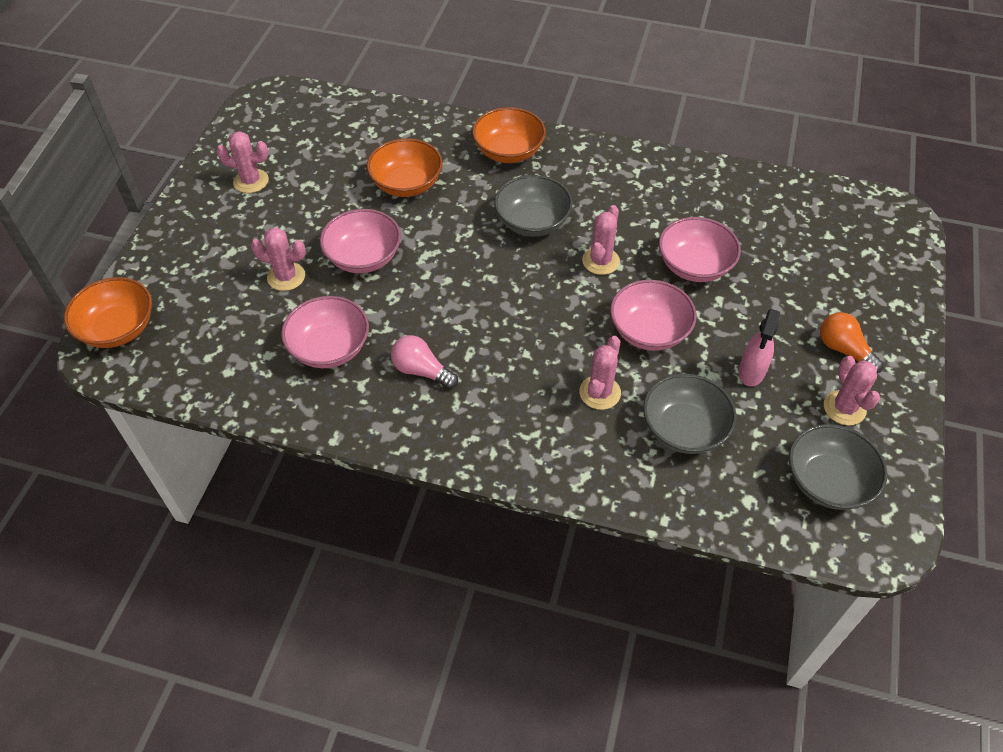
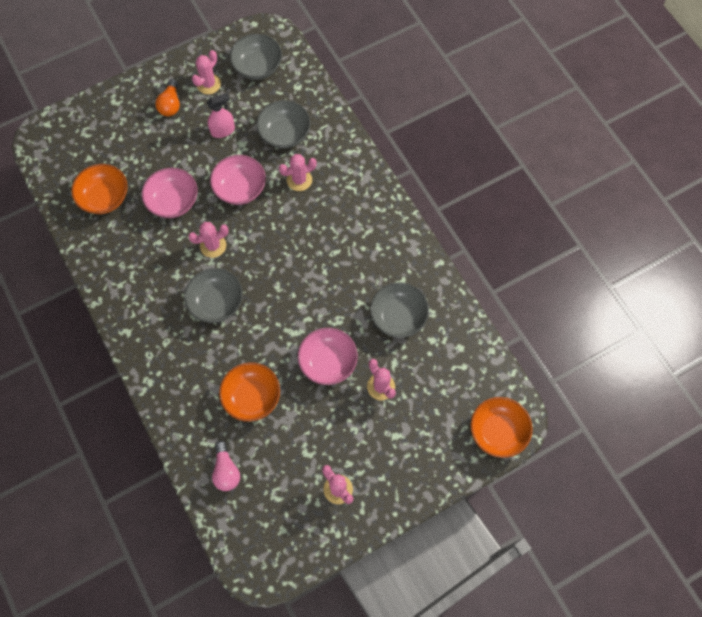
camera: 135 degrees left, 15 degrees up
(329, 348) = (398, 316): pink bowl -> grey bowl
(421, 371) = (366, 263): pink light bulb -> pink light bulb (226, 470)
(508, 151) = (168, 367): orange bowl -> orange bowl (104, 197)

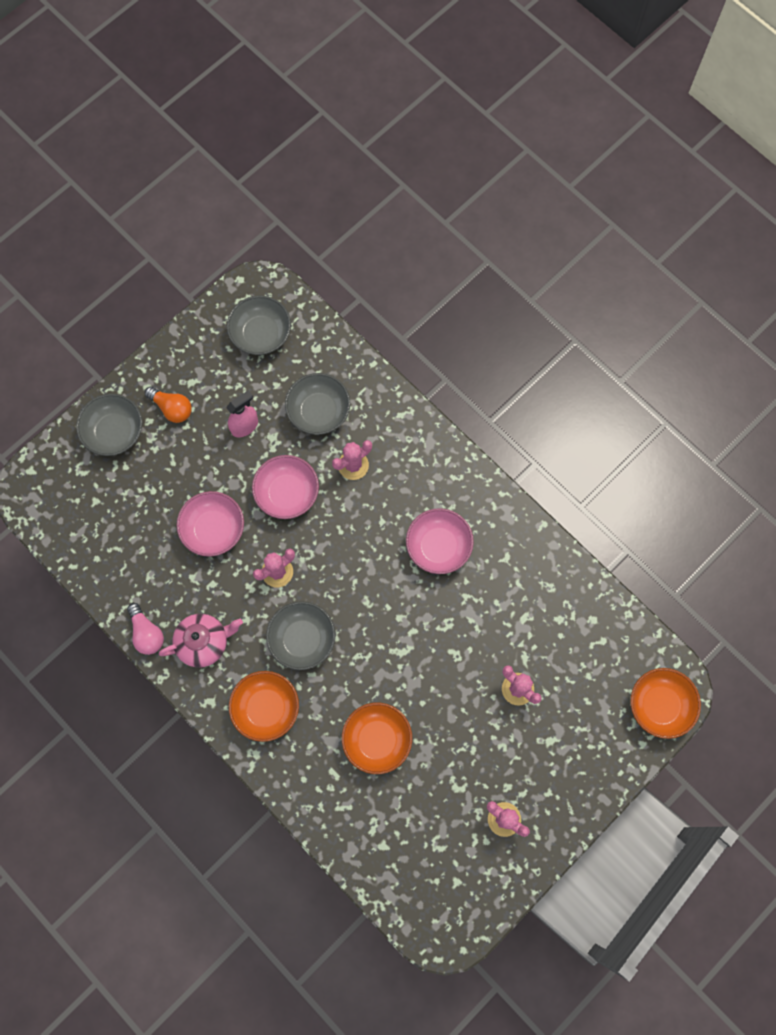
camera: 15 degrees left, 5 degrees up
(104, 197) = (130, 545): orange bowl -> orange bowl (266, 708)
(137, 285) = (204, 642): none -> pink teapot
(171, 104) = (172, 408): orange light bulb -> orange light bulb turned 45 degrees counterclockwise
(208, 84) = (209, 371): pink cactus -> none
(226, 470) = (374, 832): pink light bulb -> pink light bulb (147, 633)
(328, 362) = (450, 676): pink bowl -> pink bowl (438, 546)
(398, 316) = (514, 601): grey bowl -> grey bowl (114, 432)

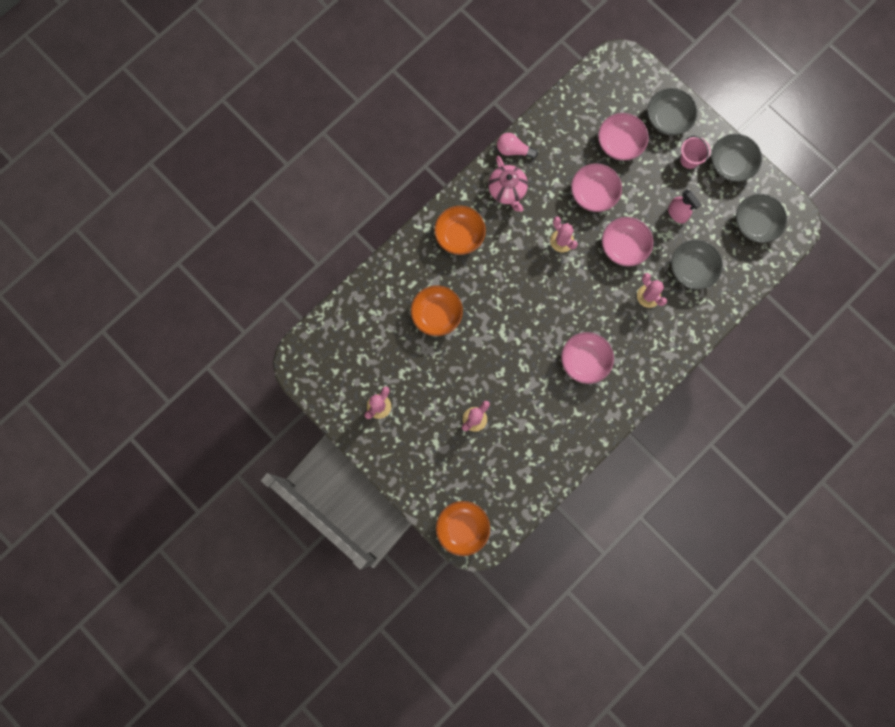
camera: 90 degrees right, 5 degrees up
(145, 494) = (620, 143): none -> pink bowl
(147, 633) = (514, 150): pink light bulb -> pink light bulb turned 45 degrees clockwise
(172, 408) = (689, 159): orange light bulb -> pink bucket
(302, 639) = (511, 260): grey bowl -> grey bowl (731, 164)

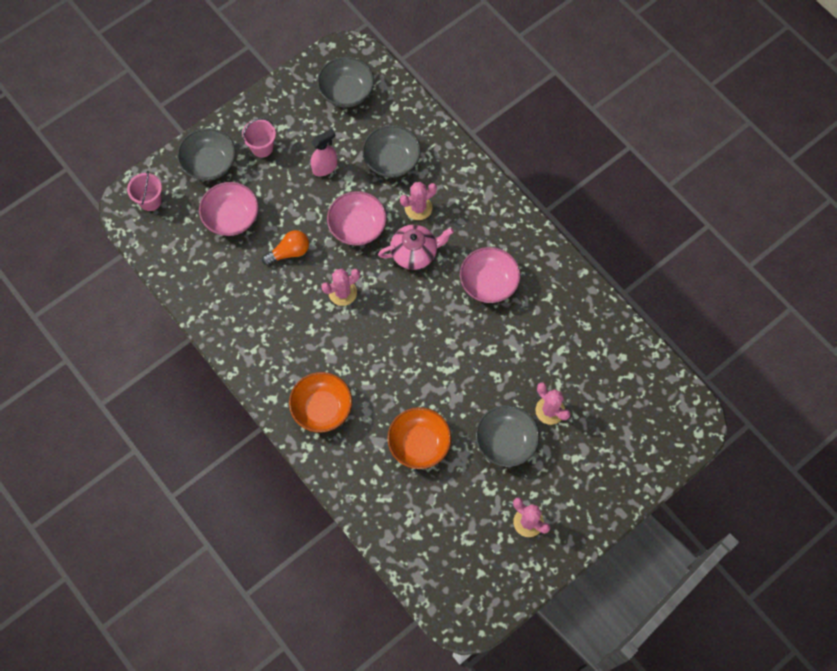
camera: 85 degrees left, 10 degrees down
(462, 528) = (678, 435): orange bowl -> none
(507, 190) = (272, 347): pink teapot -> pink teapot (415, 253)
(514, 150) = (221, 335): pink light bulb -> none
(593, 194) = (289, 252): pink bowl -> orange light bulb
(627, 77) = (150, 201): none -> pink bucket
(731, 164) = (274, 107): grey bowl -> grey bowl (505, 441)

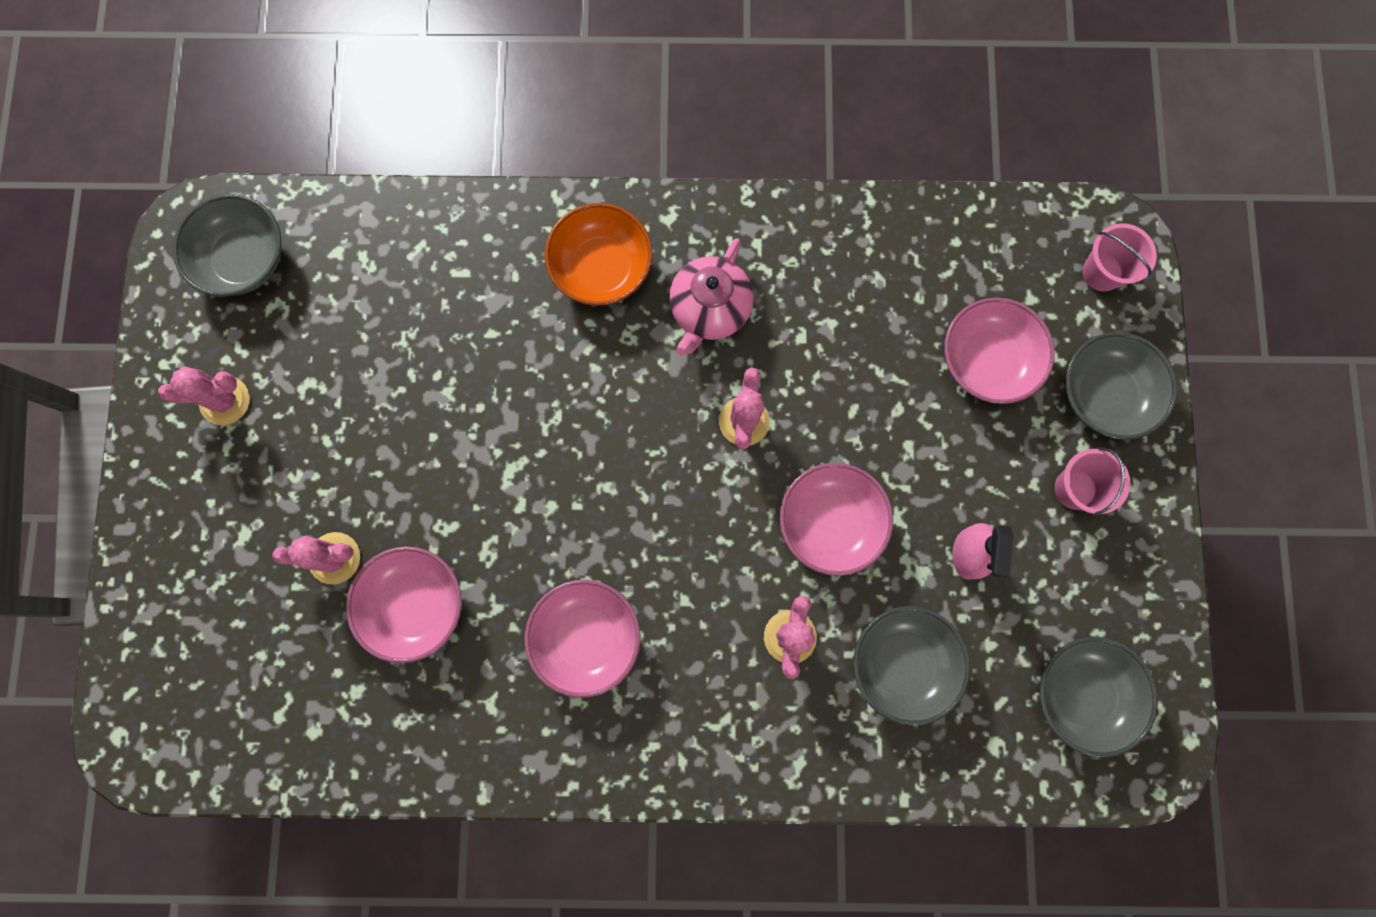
camera: 130 degrees right, 10 degrees up
(289, 252) = (867, 397): orange light bulb -> none
(415, 253) = (721, 571): pink teapot -> pink teapot (709, 309)
(419, 443) = (446, 350): orange bowl -> none
(505, 441) = (348, 462): grey bowl -> grey bowl (244, 259)
(538, 360) = (415, 605): none -> pink bowl

